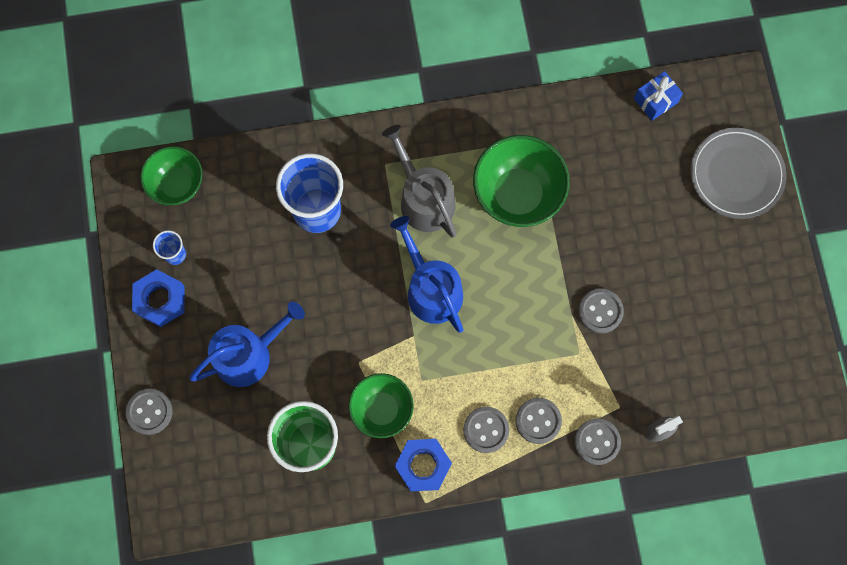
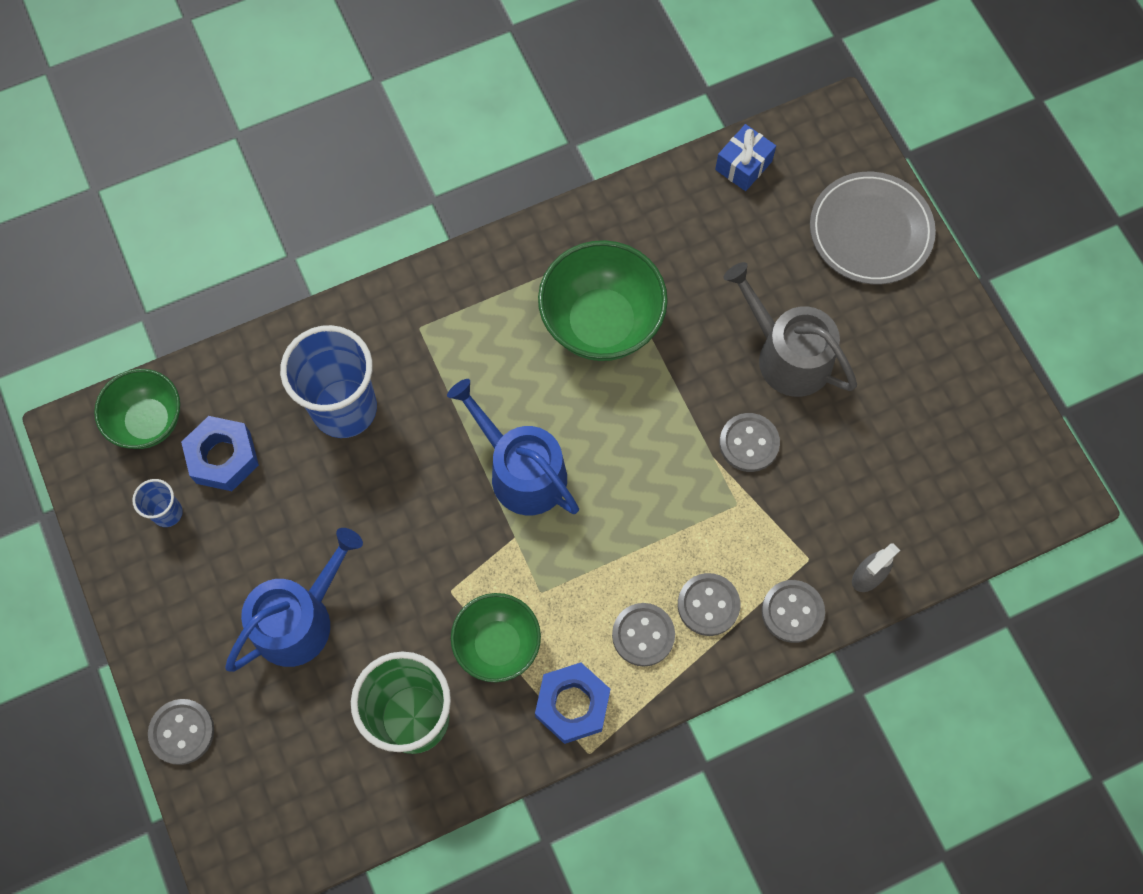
camera: 15 degrees left, 5 degrees down
(160, 300) = (162, 578): blue nut -> blue nut (223, 457)
(423, 198) = (481, 358): grey watering can -> grey watering can (786, 355)

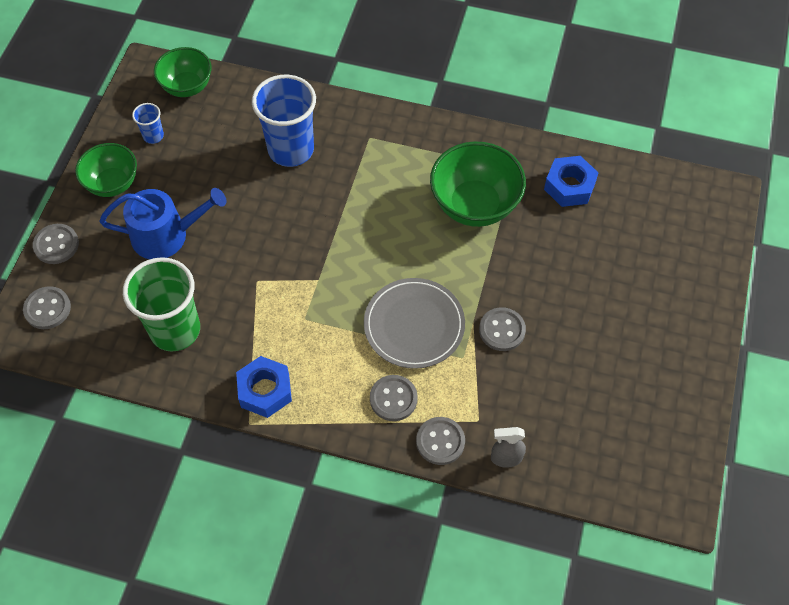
camera: 40 degrees right, 10 degrees down
(223, 457) = (206, 129): blue nut -> blue nut (569, 186)
(497, 644) = (255, 327): green bowl -> green bowl (112, 184)
(521, 471) = (355, 248): blue watering can -> none
(643, 635) = (340, 385): grey button -> grey button (47, 309)
(743, 165) = (641, 180): blue gift -> none
(786, 355) = (571, 299): grey watering can -> none
(870, 231) = (691, 269): grey plate -> grey plate (414, 325)

